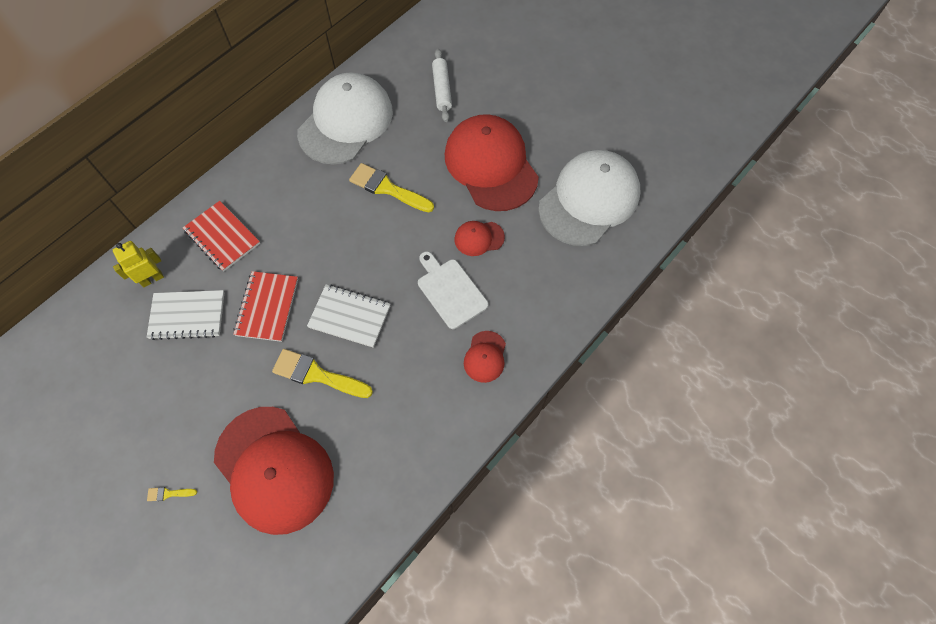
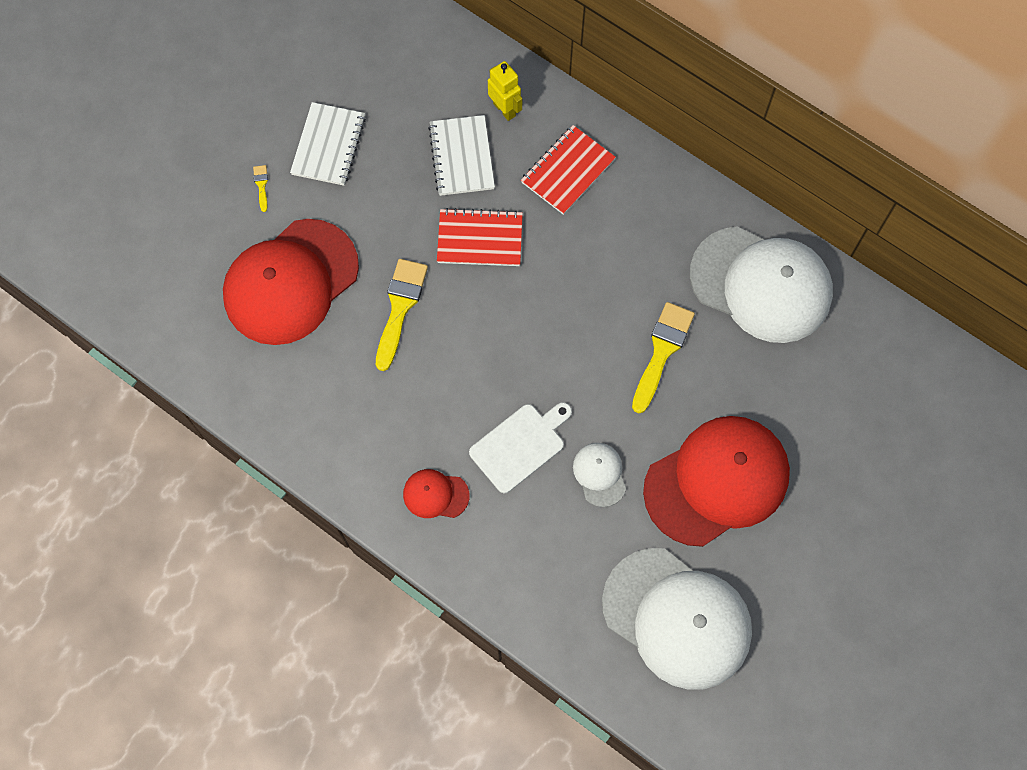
camera: 85 degrees right, 5 degrees up
(349, 316) = (475, 332): white notebook -> white notebook (328, 145)
(442, 89) = (838, 404): white rolling pin -> none
(479, 238) = (599, 474): red cap -> white cap

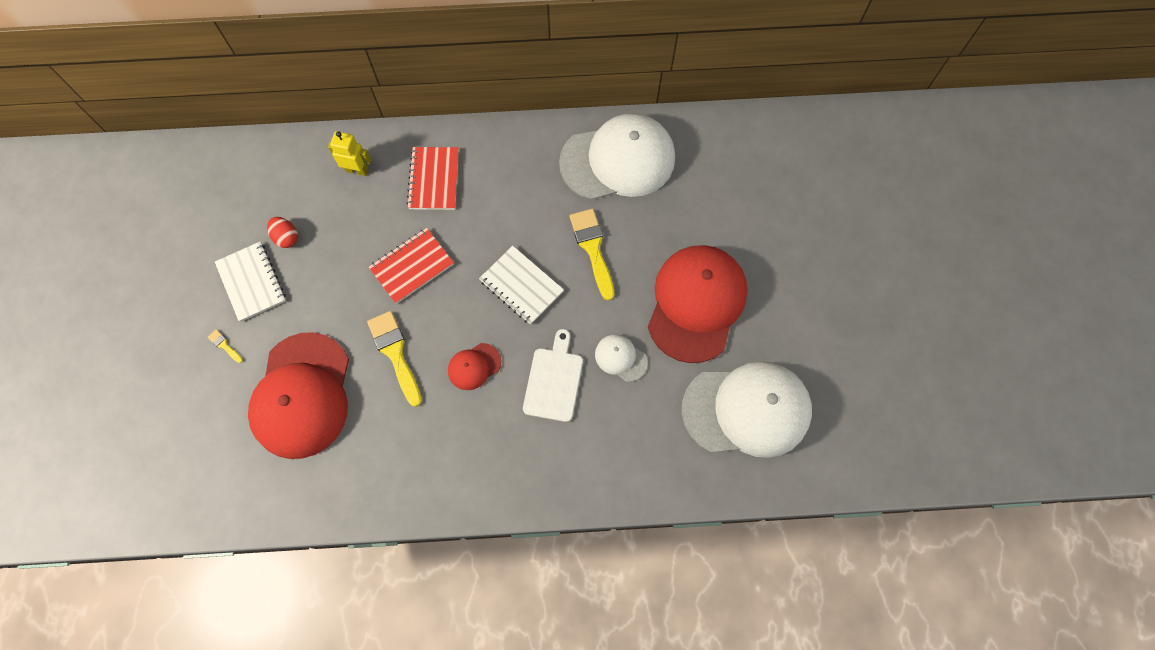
camera: 40 degrees left, 0 degrees up
(391, 126) = (286, 237): none -> red egg
(435, 494) = (525, 459): red cap -> red cap (474, 366)
(462, 157) = (354, 222): white notebook -> white notebook (521, 286)

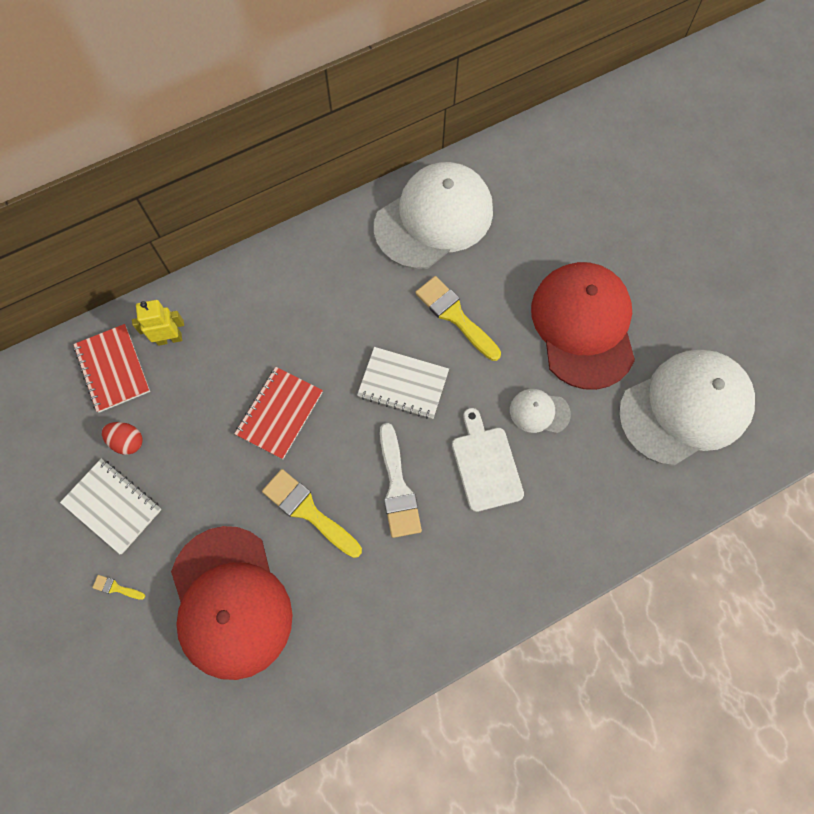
camera: 25 degrees left, 0 degrees up
(434, 179) = (257, 314): red notebook -> red notebook (113, 369)
(474, 366) = (397, 487): red cap -> white brush

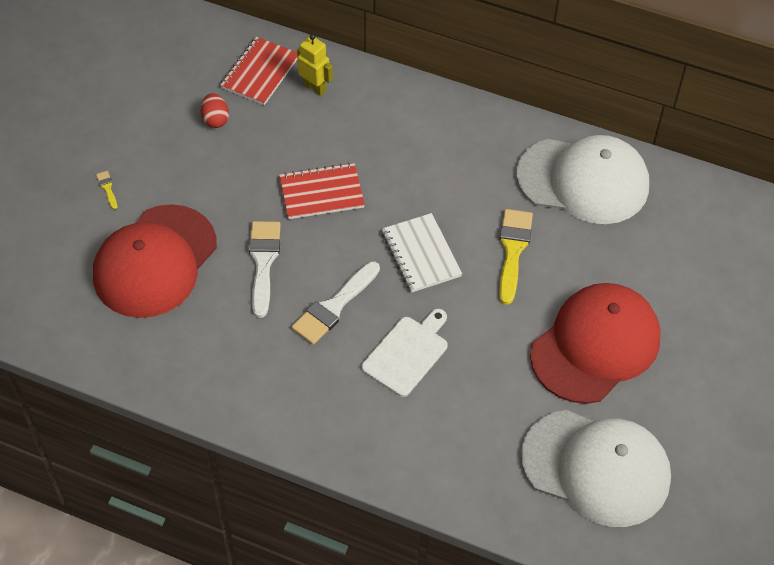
camera: 50 degrees right, 15 degrees down
(112, 506) = (162, 145): white notebook -> none
(308, 511) = (263, 262): yellow brush -> white brush
(539, 412) = (487, 362): white cap -> none

